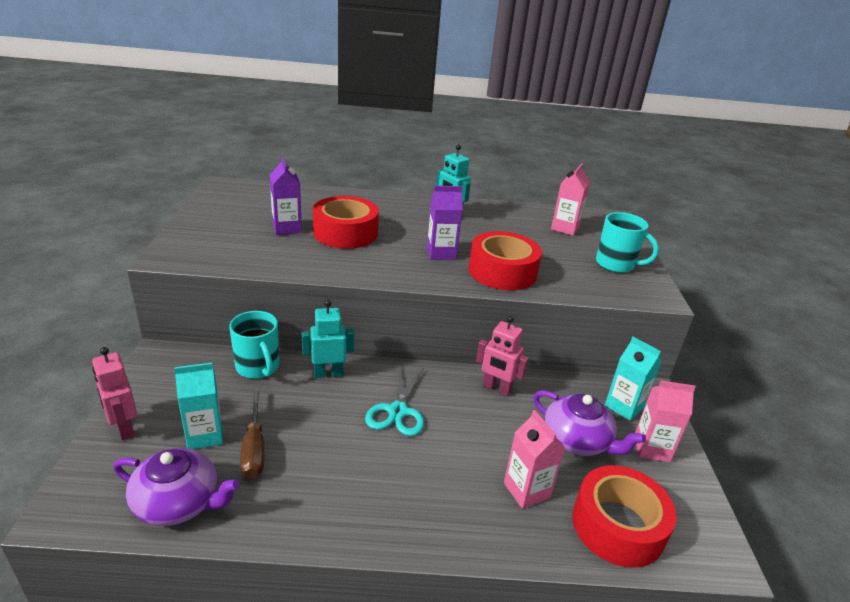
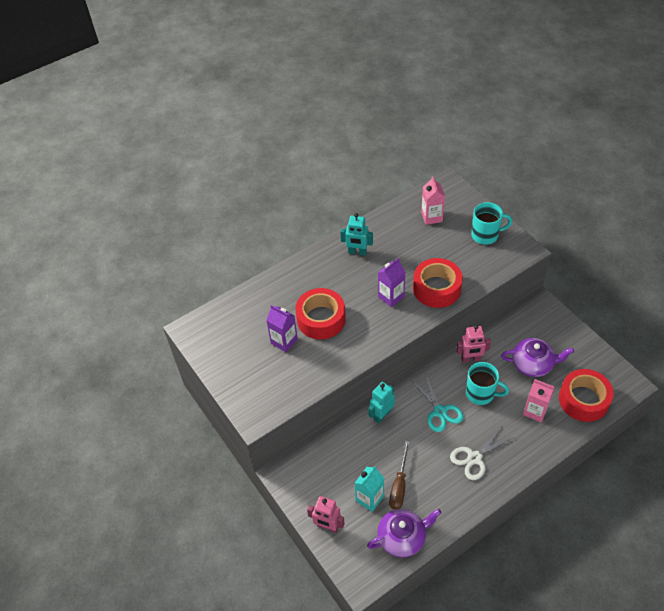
camera: 30 degrees left, 20 degrees up
(254, 447) = (399, 485): brown screwdriver -> brown screwdriver turned 60 degrees clockwise
(258, 367) = (342, 440): turquoise mug -> turquoise mug (481, 393)
(381, 484) = (474, 458): none -> white scissors
(624, 406) = (537, 324): turquoise carton -> none
(651, 448) = (567, 343): pink carton -> none

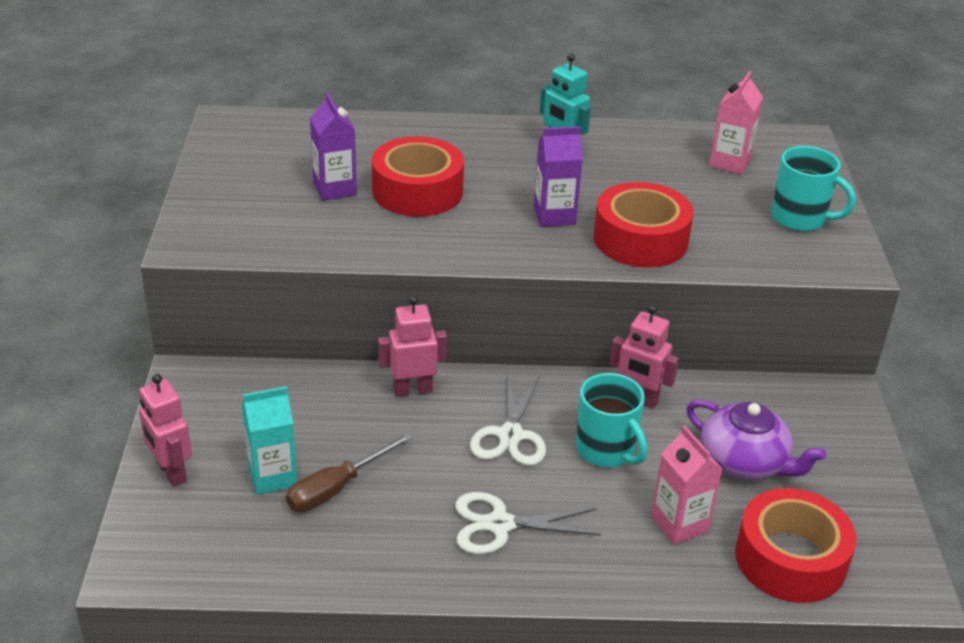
camera: 30 degrees right, 15 degrees down
(381, 415) = (412, 390): turquoise robot -> pink robot
(402, 537) = (263, 554): purple teapot -> none
(440, 411) = (510, 435): turquoise scissors -> white scissors

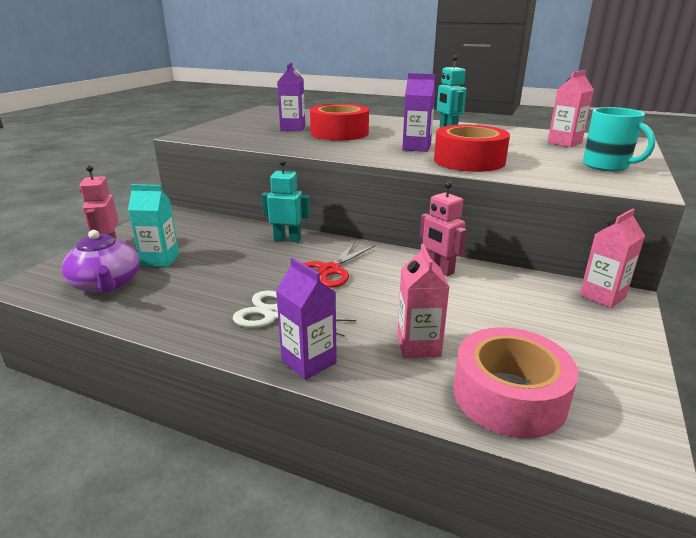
camera: 25 degrees right, 10 degrees down
(337, 487) = (191, 272): brown screwdriver -> none
(412, 390) = (287, 239): pink robot -> turquoise robot
(510, 435) = (329, 270): white scissors -> red scissors
(584, 579) = (309, 362): none -> purple carton
(606, 450) = (393, 291): turquoise mug -> none
(744, 461) = (504, 319): purple teapot -> purple teapot (106, 284)
(790, 559) = (509, 396): red tape -> pink tape
(826, 397) = (602, 296): none -> pink carton

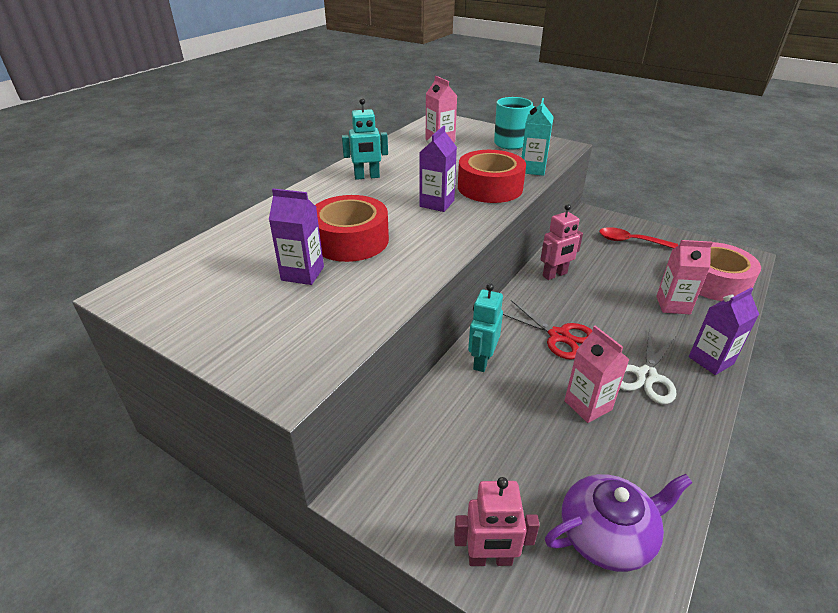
camera: 80 degrees left, 10 degrees up
(160, 260) = (535, 482): turquoise carton -> turquoise carton (532, 169)
(571, 325) = (630, 241): none -> red spoon
(602, 296) = (590, 220): pink carton -> pink carton (588, 405)

